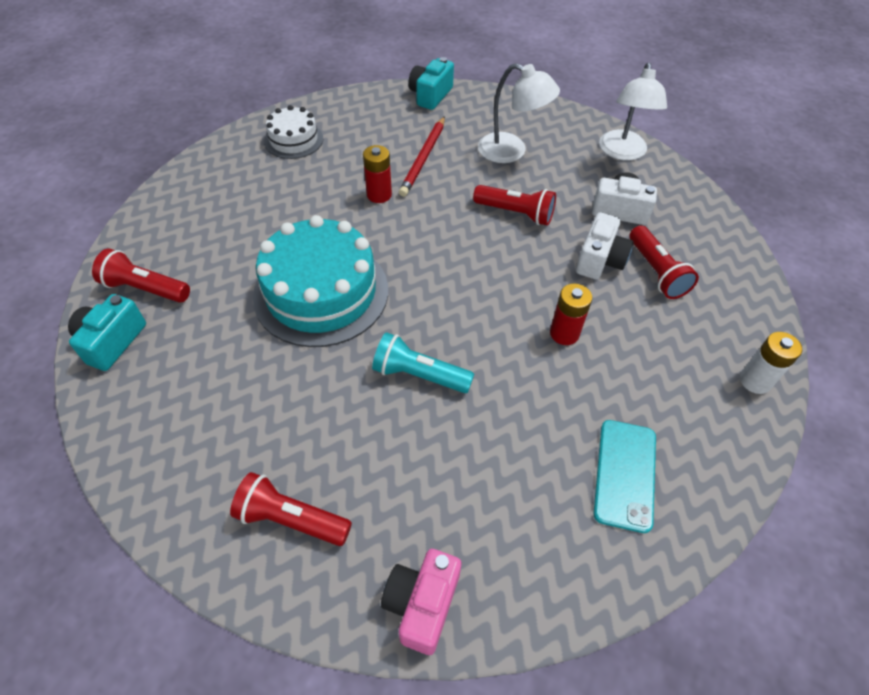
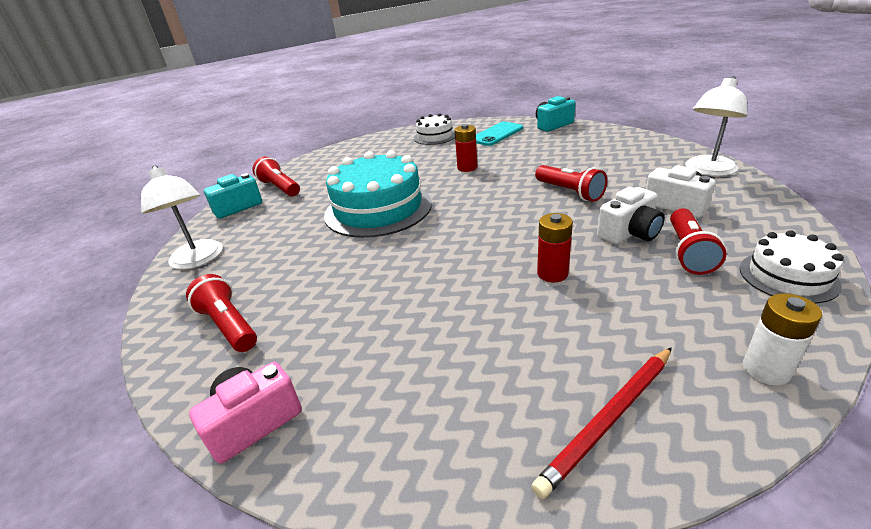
camera: 35 degrees right, 20 degrees down
(419, 375) = (401, 269): turquoise flashlight -> none
(423, 158) = (518, 154): red pencil -> red pencil (609, 419)
(511, 151) = (595, 158): white lamp -> white lamp (198, 260)
(625, 474) = (530, 398): turquoise phone -> turquoise phone (496, 134)
(733, 279) = (788, 276): none -> white cake

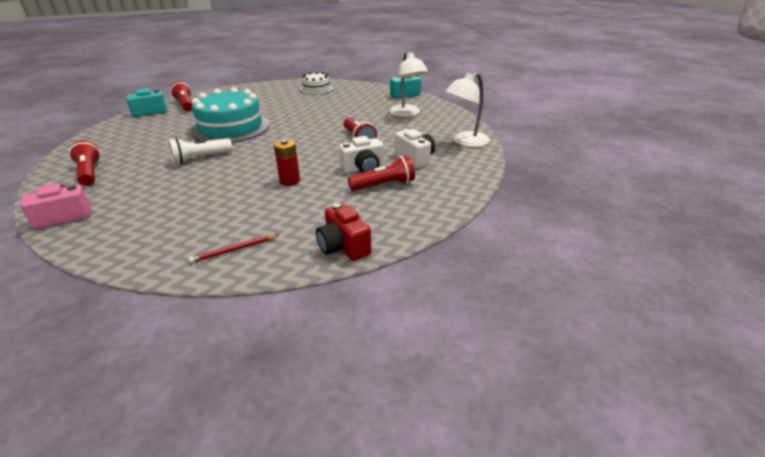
camera: 10 degrees right, 0 degrees up
(198, 260) = (102, 137): white lamp -> white lamp (407, 114)
(382, 264) = (200, 158): none -> white flashlight
(467, 168) = (313, 113): red battery -> none
(496, 134) = (358, 94): turquoise phone -> none
(609, 419) = (234, 250): red pencil -> red pencil, size x0.64
(688, 252) = (384, 185): red flashlight -> red flashlight turned 135 degrees counterclockwise
(766, 370) = (343, 247): white battery -> red camera
(788, 276) = (424, 208): white cake -> none

